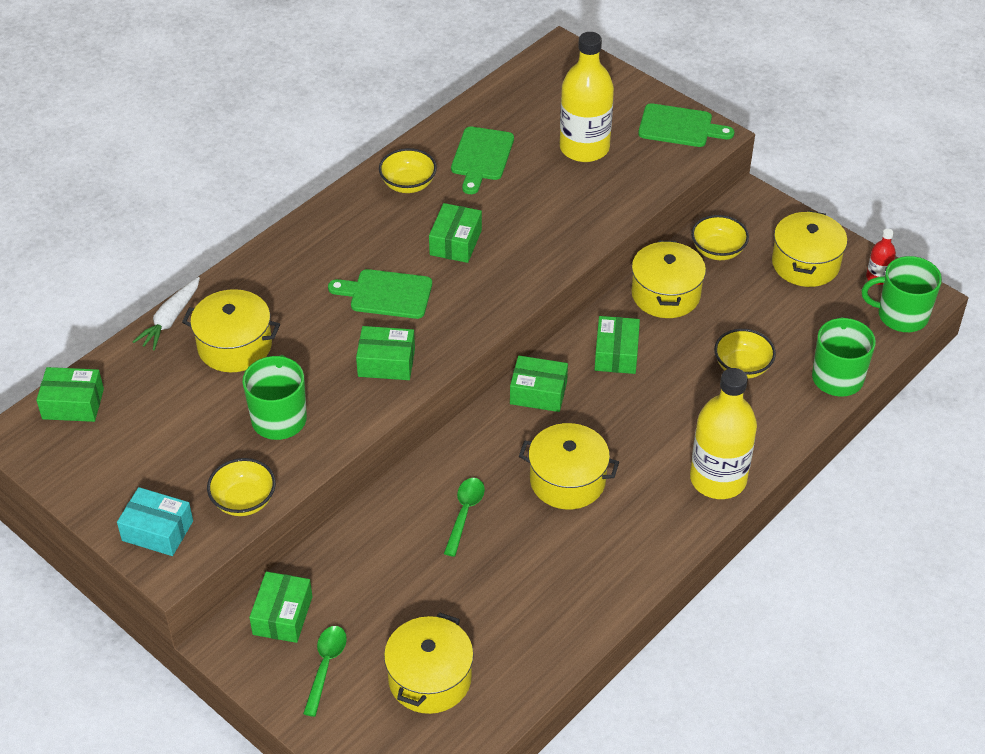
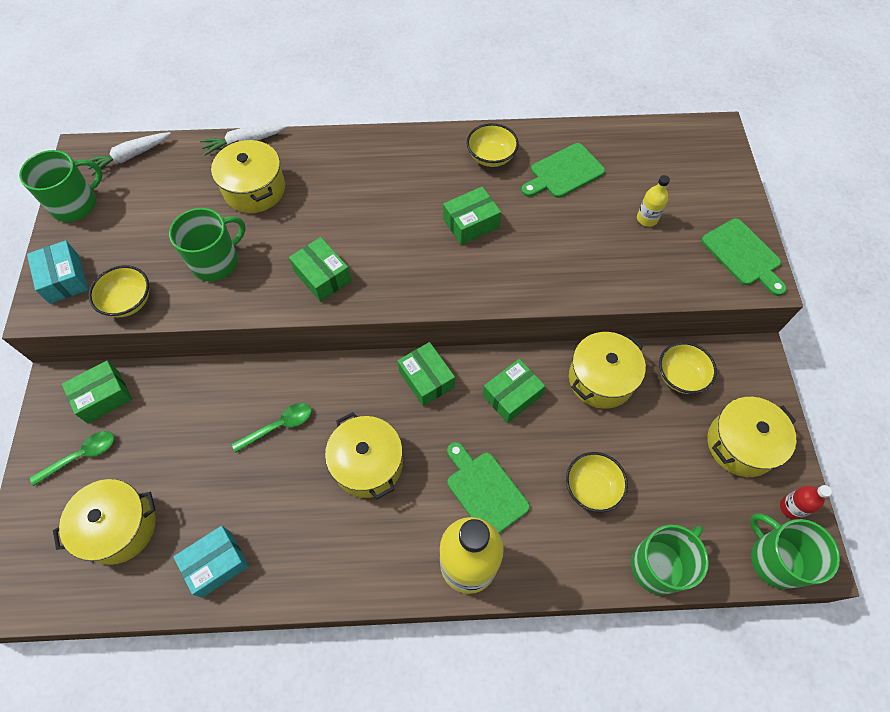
camera: 45 degrees right, 15 degrees up
(73, 404) = (131, 156): green box -> white carrot
(77, 475) = (75, 204): none -> green mug
(386, 294) = (382, 226): green cutting board -> green cutting board (484, 490)
(540, 632) = (216, 563): none -> turquoise box
(584, 148) = (647, 219): yellow bottle -> yellow bottle, size x0.45

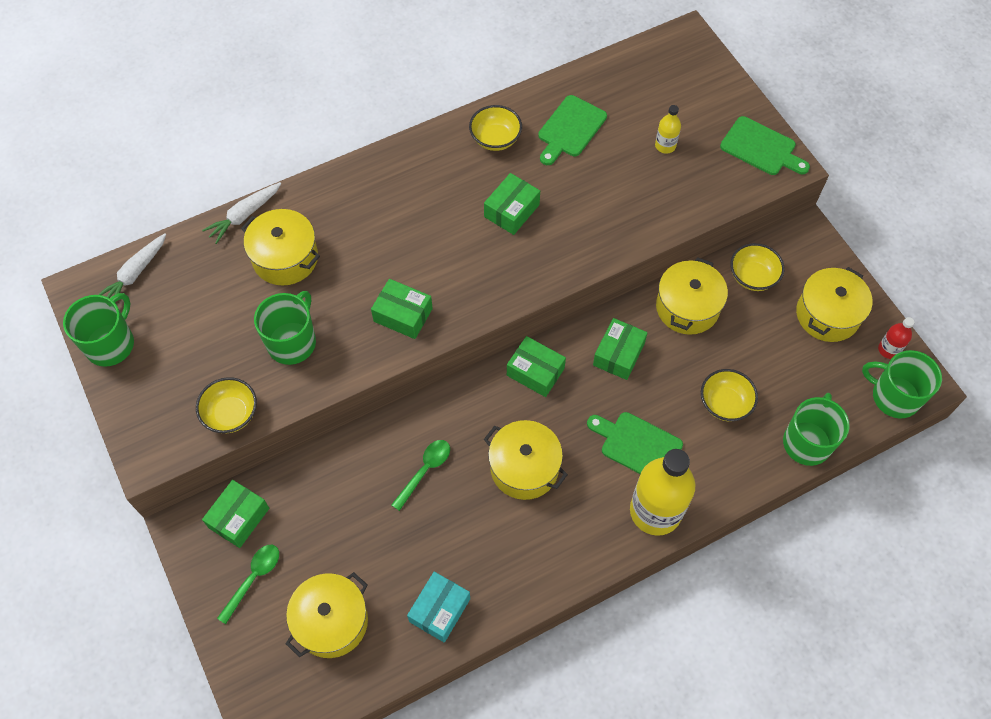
camera: 25 degrees left, 0 degrees up
(64, 279) = (151, 419): turquoise box -> none

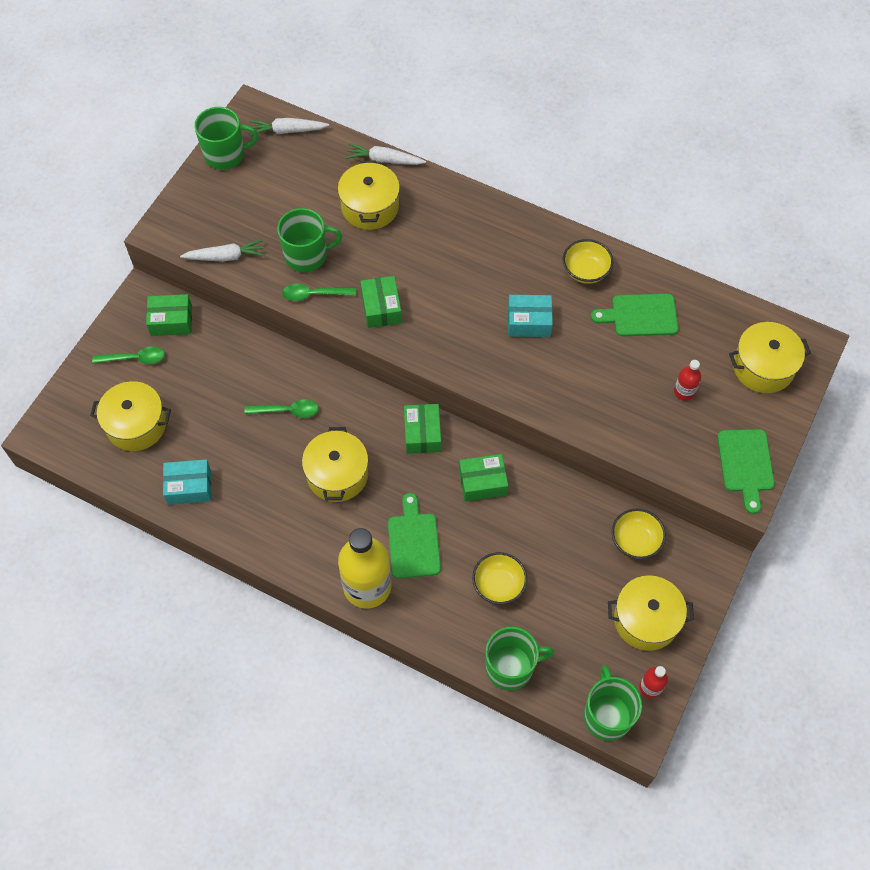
camera: 55 degrees right, 0 degrees up
(231, 414) = (225, 256): yellow bowl -> white carrot
(341, 362) = (314, 294): none -> green spoon
(511, 211) = (529, 322): green box -> turquoise box
(665, 146) = (684, 392): yellow bottle -> red bottle
(687, 307) = (565, 508): yellow pot -> yellow pot (763, 367)

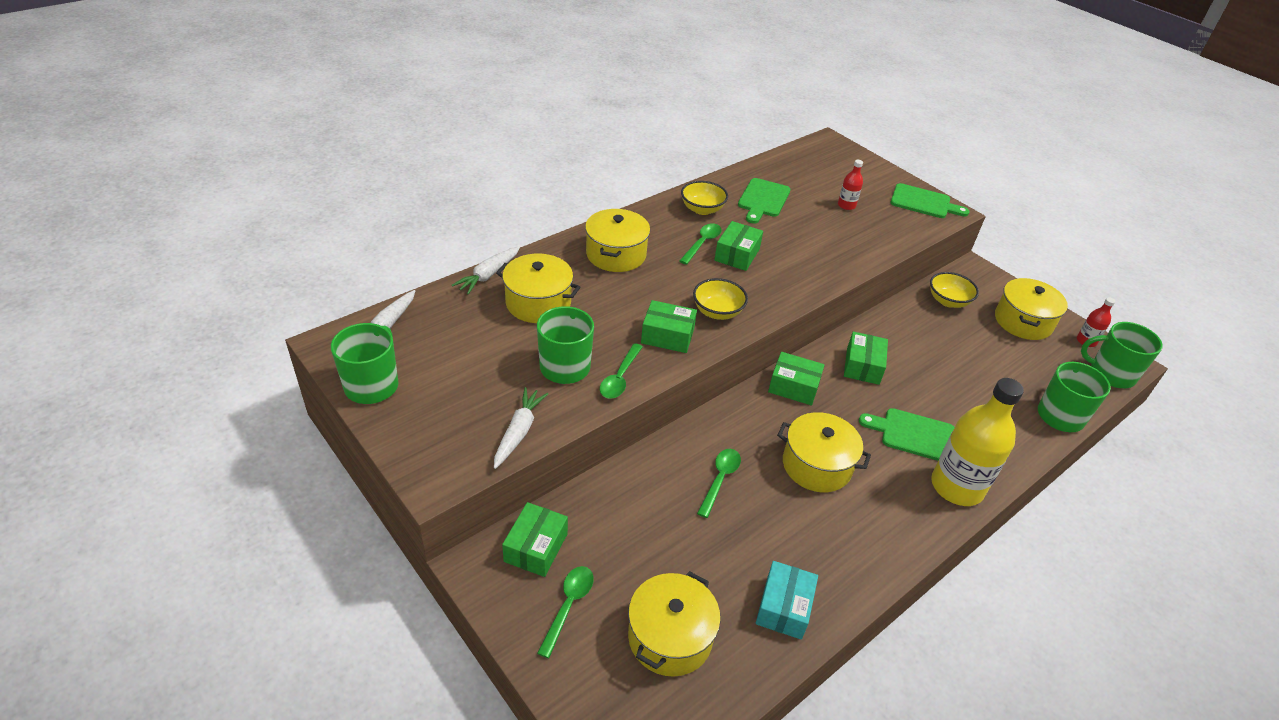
camera: 70 degrees left, 20 degrees down
(498, 585) = (974, 393): yellow bowl -> yellow bowl (717, 312)
(528, 289) = (702, 243): none -> green spoon
(529, 322) = (737, 255): turquoise box -> green box
(763, 367) = (839, 166): yellow pot -> yellow pot (616, 254)

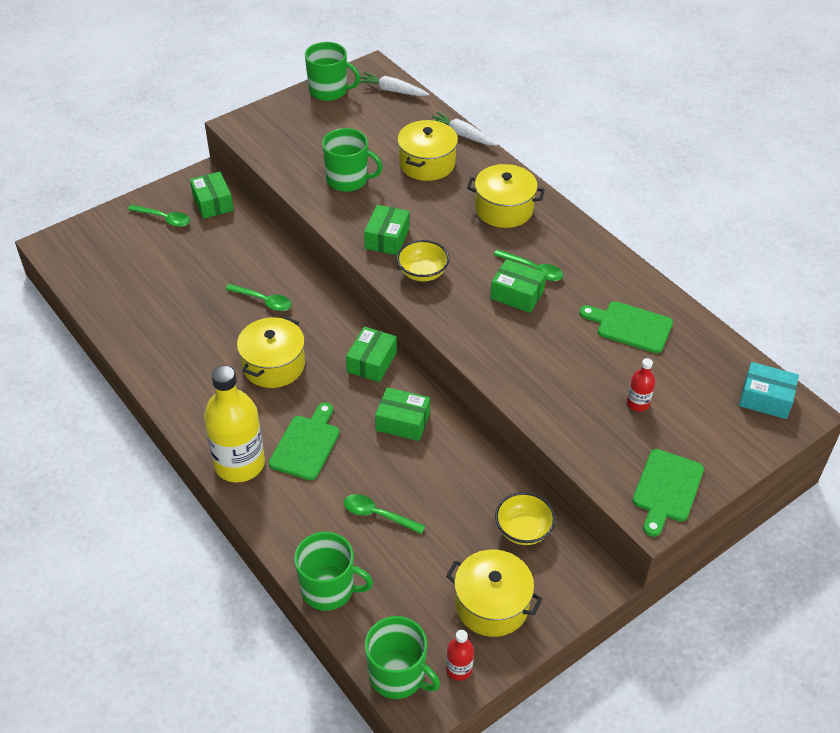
camera: 95 degrees right, 5 degrees up
(518, 432) = (279, 158): white carrot -> none
(536, 547) = (213, 203): green box -> green box turned 45 degrees clockwise
(620, 378) = (334, 209): green spoon -> green spoon (378, 515)
(670, 637) = (131, 265): yellow pot -> none
(702, 209) = (597, 274): yellow bowl -> none
(784, 607) = (140, 326): turquoise box -> turquoise box (765, 398)
(1111, 374) = (398, 675): green mug -> green mug turned 105 degrees clockwise

